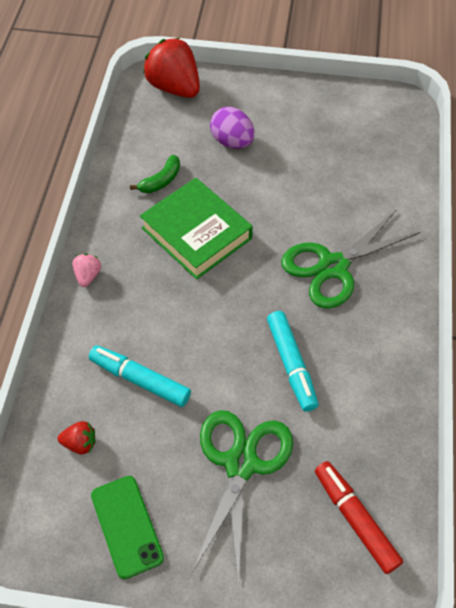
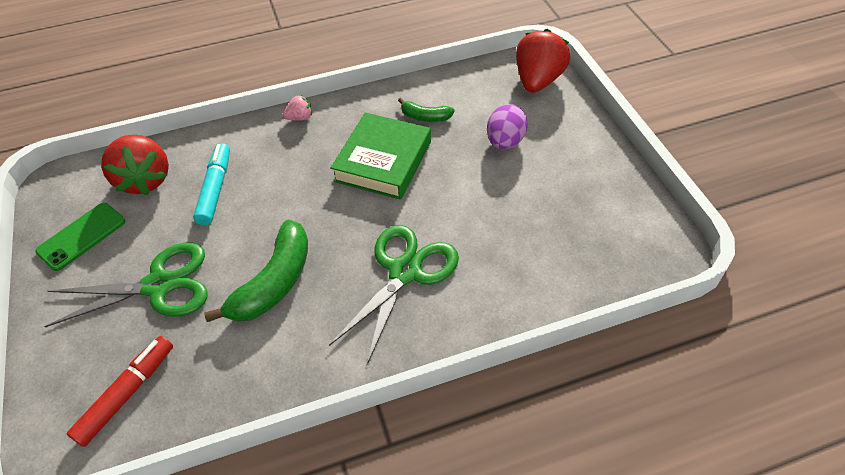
camera: 65 degrees right, 5 degrees down
(80, 443) = (145, 180): red strawberry -> red strawberry, size x2.19
(291, 365) = (275, 282): turquoise marker -> green banana
(333, 267) = (405, 271): green scissors -> green scissors turned 90 degrees clockwise

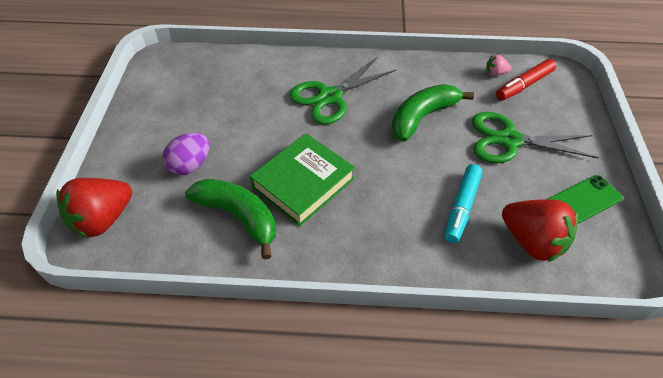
camera: 160 degrees left, 0 degrees up
(145, 180) = (532, 241): red strawberry -> red strawberry turned 135 degrees clockwise
(300, 118) = (362, 263): pink strawberry -> pink strawberry (495, 73)
(425, 117) = (239, 217): green banana -> green banana, size x1.88

